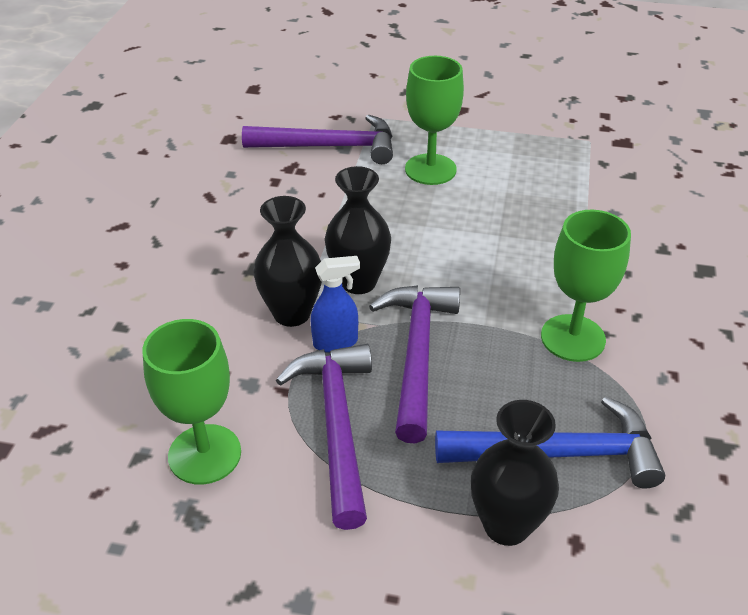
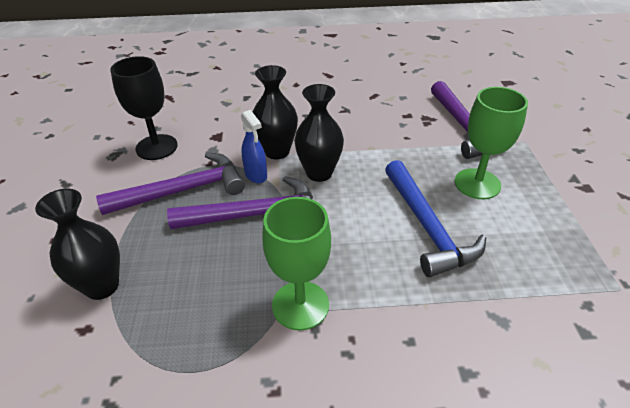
camera: 75 degrees right, 0 degrees up
(204, 454) = (156, 147): green goblet -> black goblet
(558, 453) = (168, 309): blue hammer -> blue hammer (427, 227)

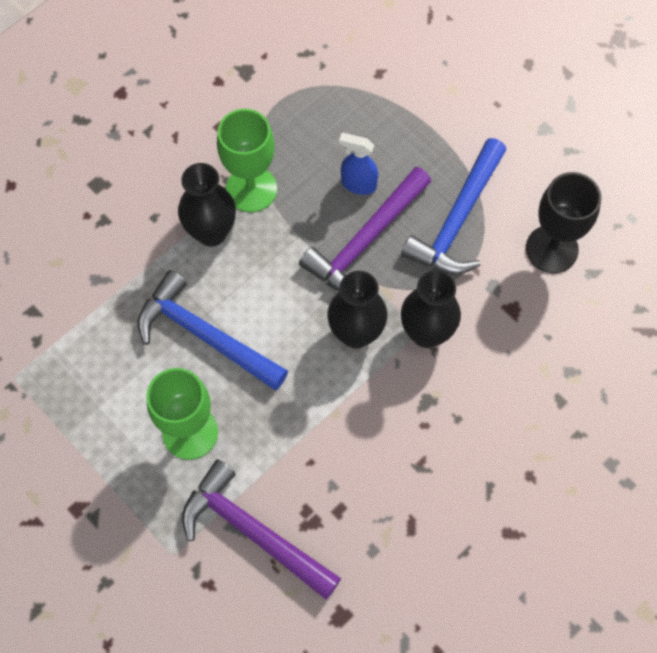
camera: 140 degrees right, 25 degrees up
(102, 286) = (407, 102): black vase -> black vase (211, 232)
(183, 190) = (458, 219): purple hammer -> blue hammer
(256, 175) = (413, 285): blue spray bottle -> blue spray bottle (358, 184)

